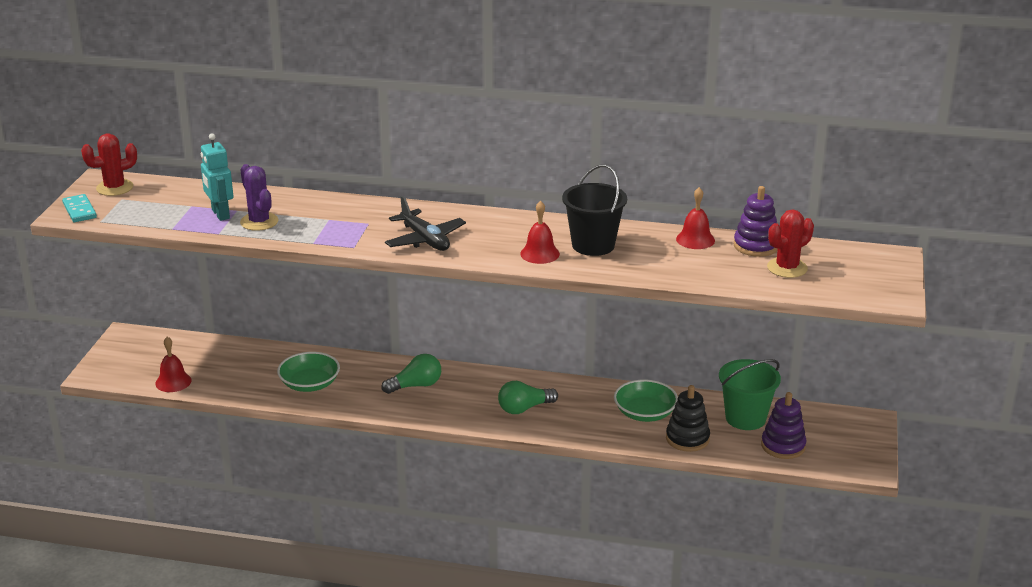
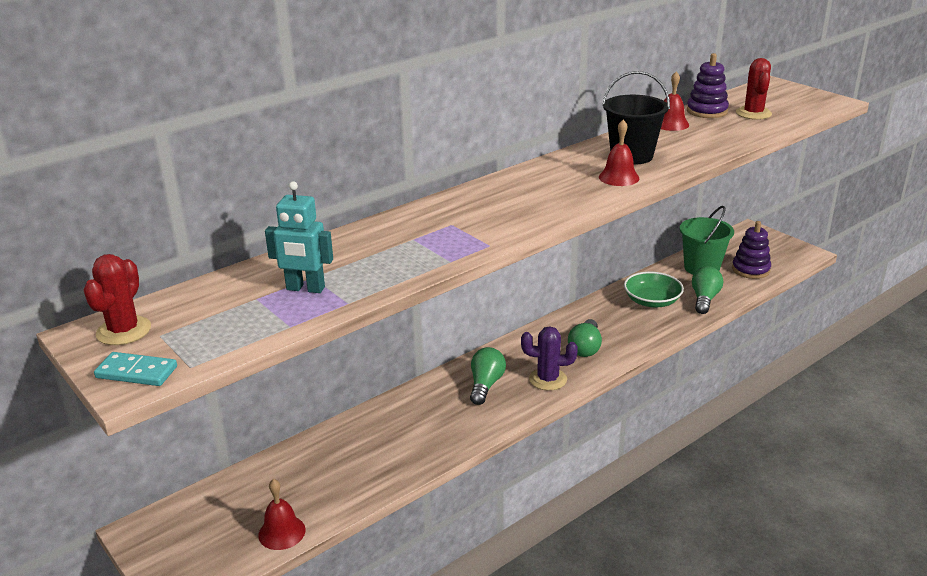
camera: 50 degrees left, 0 degrees up
(259, 222) = (359, 273): purple cactus -> purple cactus (548, 379)
(309, 384) = (406, 442): green bowl -> none
(425, 240) = (524, 211): black plane -> none
(687, 439) = (704, 299): black stacking toy -> green light bulb

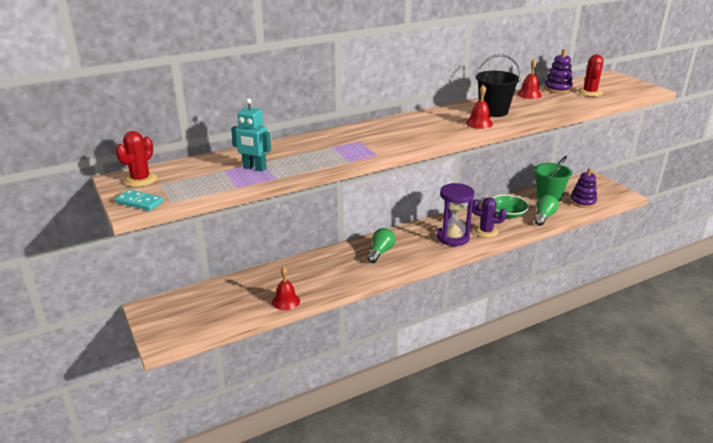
camera: 10 degrees right, 0 degrees up
(282, 532) = (229, 320): red bell -> red bell (286, 301)
(548, 379) = (422, 253): purple cactus -> purple cactus (486, 231)
(585, 348) = (453, 237): green light bulb -> purple hourglass

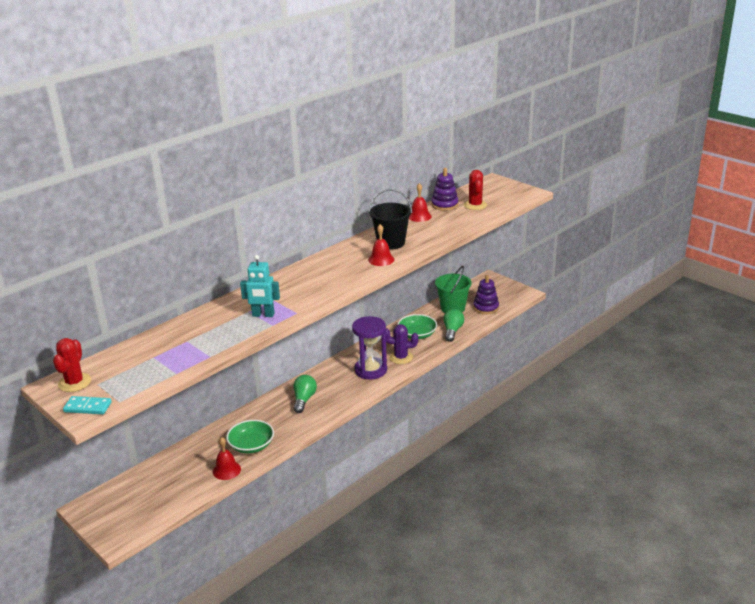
camera: 15 degrees left, 0 degrees up
(254, 168) = (183, 349): turquoise robot -> turquoise robot (263, 315)
(317, 283) = (251, 445): none -> green bowl

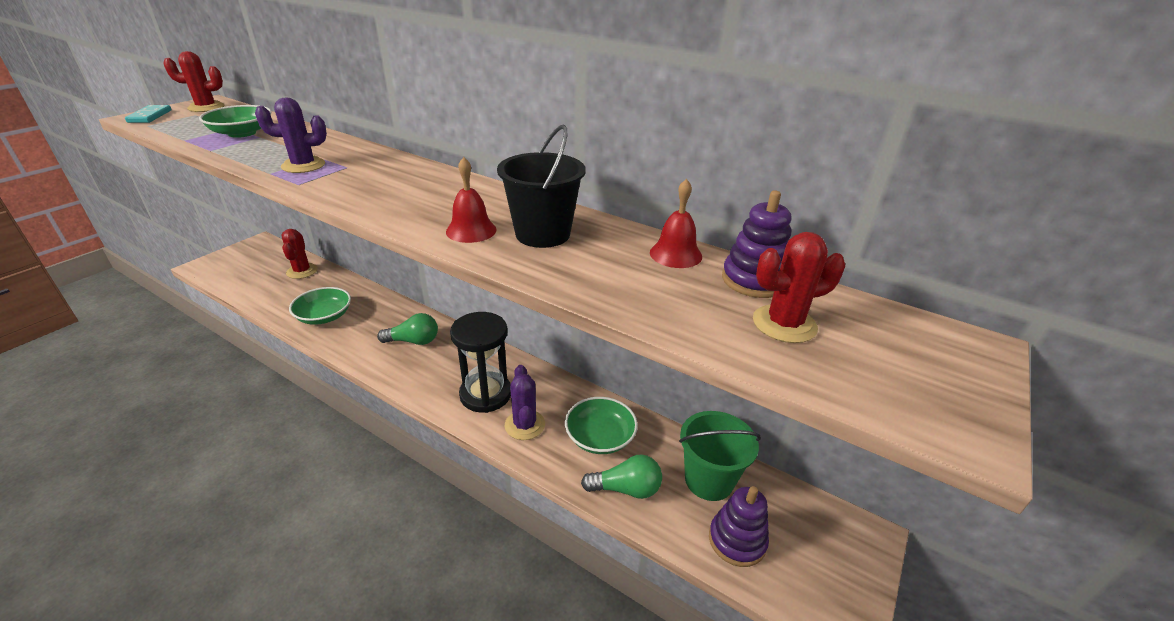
camera: 75 degrees right, 5 degrees up
(167, 468) = (302, 271): none -> red cactus
(172, 350) = (242, 133): none -> green bowl
(226, 470) = (283, 307): red bell -> none
(263, 315) = (303, 165): turquoise robot -> purple cactus
(370, 370) = (485, 394): purple hourglass -> black hourglass

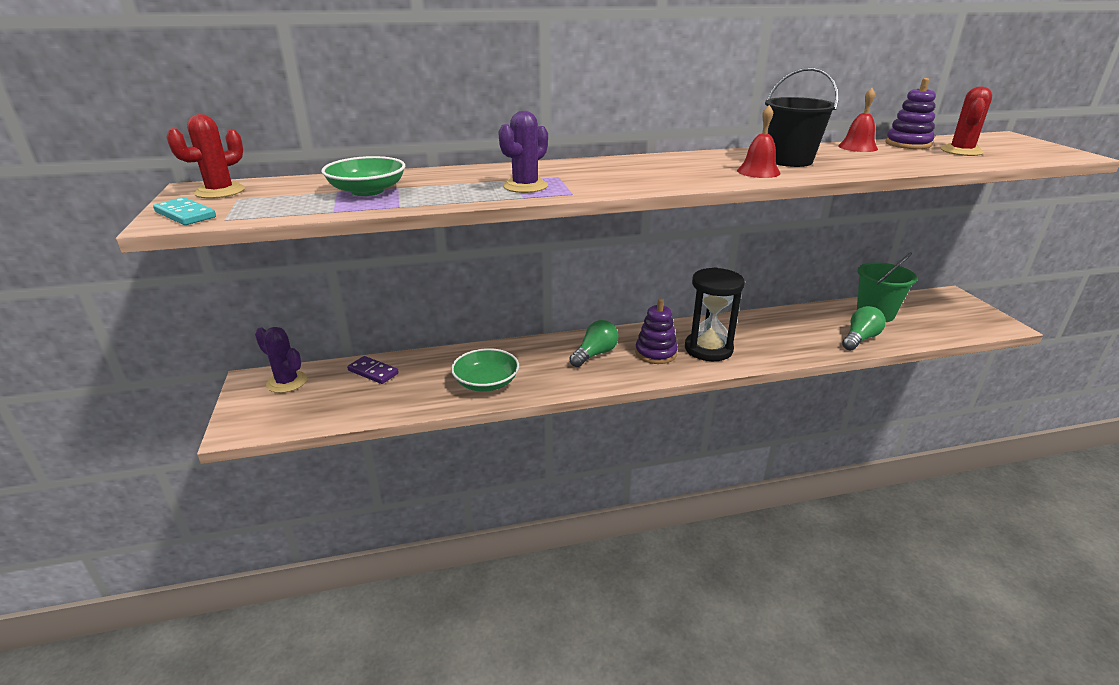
camera: 45 degrees left, 5 degrees down
(302, 271) = (373, 372): red cactus -> purple domino
(524, 425) = (761, 347): purple cactus -> purple cactus (287, 382)
(600, 437) = (803, 328): green bowl -> none
(737, 540) = (929, 326): purple stacking toy -> purple stacking toy (655, 353)

